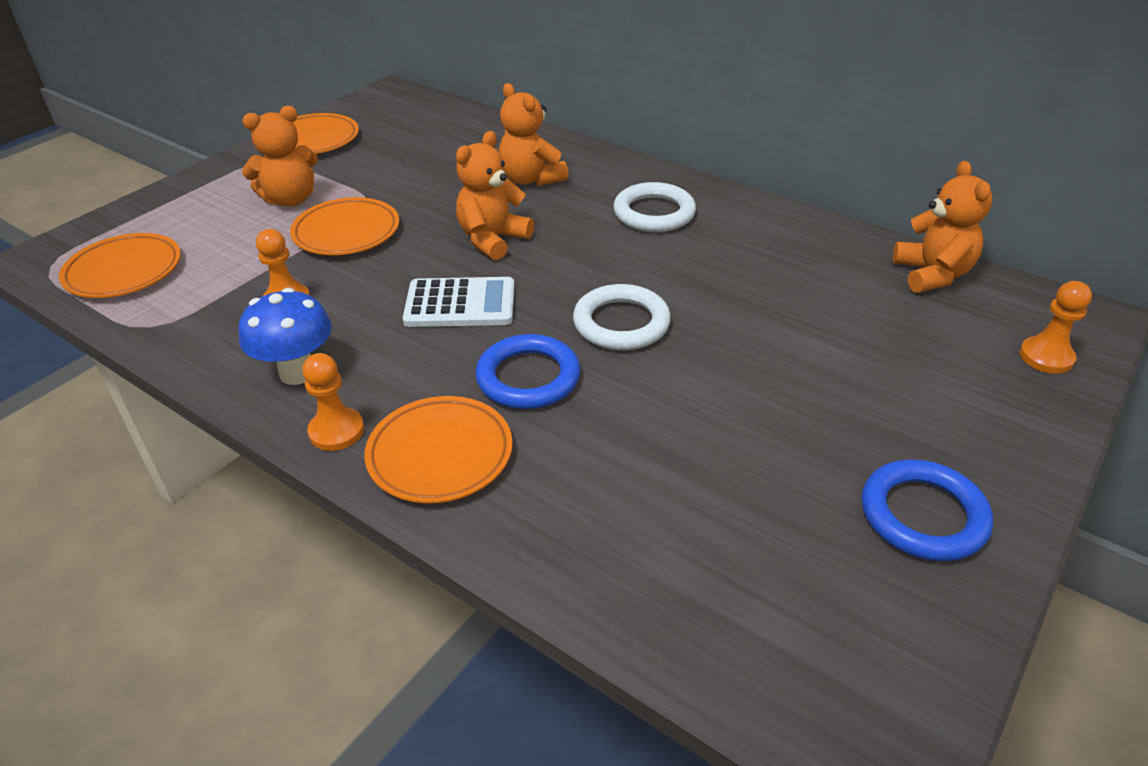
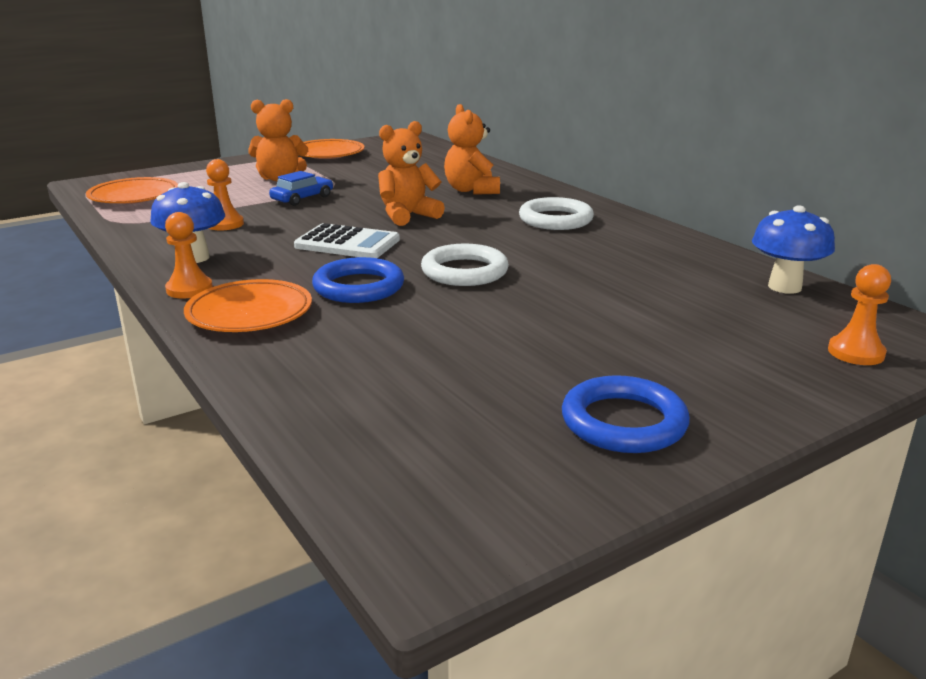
camera: 20 degrees right, 15 degrees down
(346, 232) = (302, 198): orange plate -> blue car
(932, 274) = (784, 287): orange teddy bear -> blue mushroom

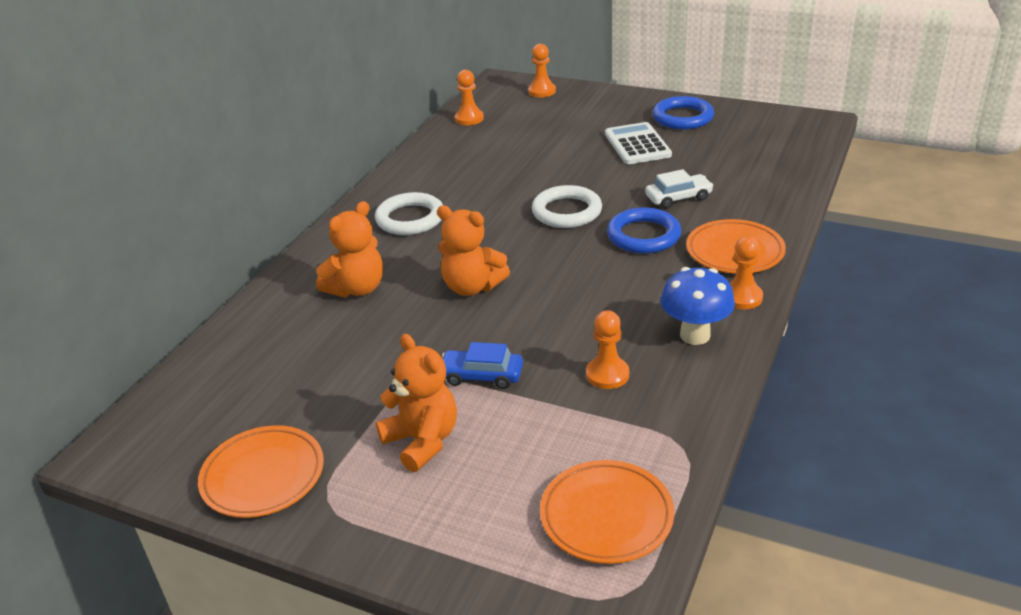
camera: 120 degrees left, 10 degrees up
(347, 243) = (572, 281): white calculator -> white calculator (637, 144)
(396, 327) = (678, 198): none -> white car
(784, 287) = (469, 119): blue mushroom -> orange pawn

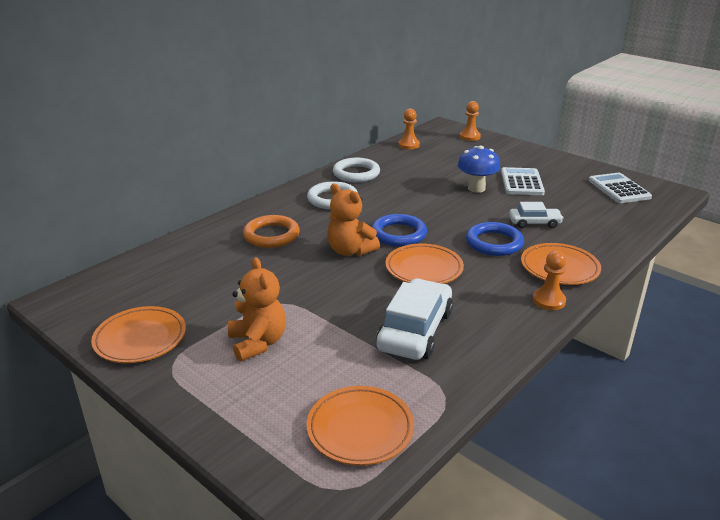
camera: 15 degrees right, 5 degrees down
(357, 288) = (271, 235): orange teddy bear -> orange ring
(482, 375) = (324, 310): blue car -> none
(567, 211) = (445, 216): white ring -> white ring (356, 173)
(576, 290) = (424, 269): none -> orange plate
(607, 374) = (415, 330): orange pawn -> white car
(682, 117) = (566, 171): blue ring -> blue ring (398, 234)
(695, 335) = (497, 319): blue mushroom -> blue mushroom (476, 188)
(755, 130) = (619, 189): none -> white calculator

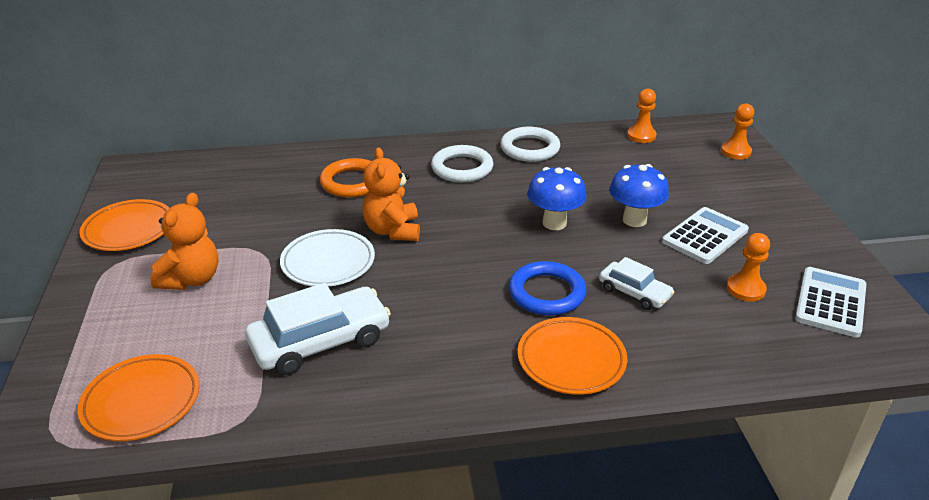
camera: 40 degrees right, 5 degrees up
(340, 287) = (328, 262): none -> white plate
(398, 234) = (464, 235): blue ring -> none
(424, 269) = (428, 284): orange plate -> none
(438, 207) = (554, 223): none -> blue mushroom
(548, 301) = (495, 389): orange pawn -> orange pawn (745, 289)

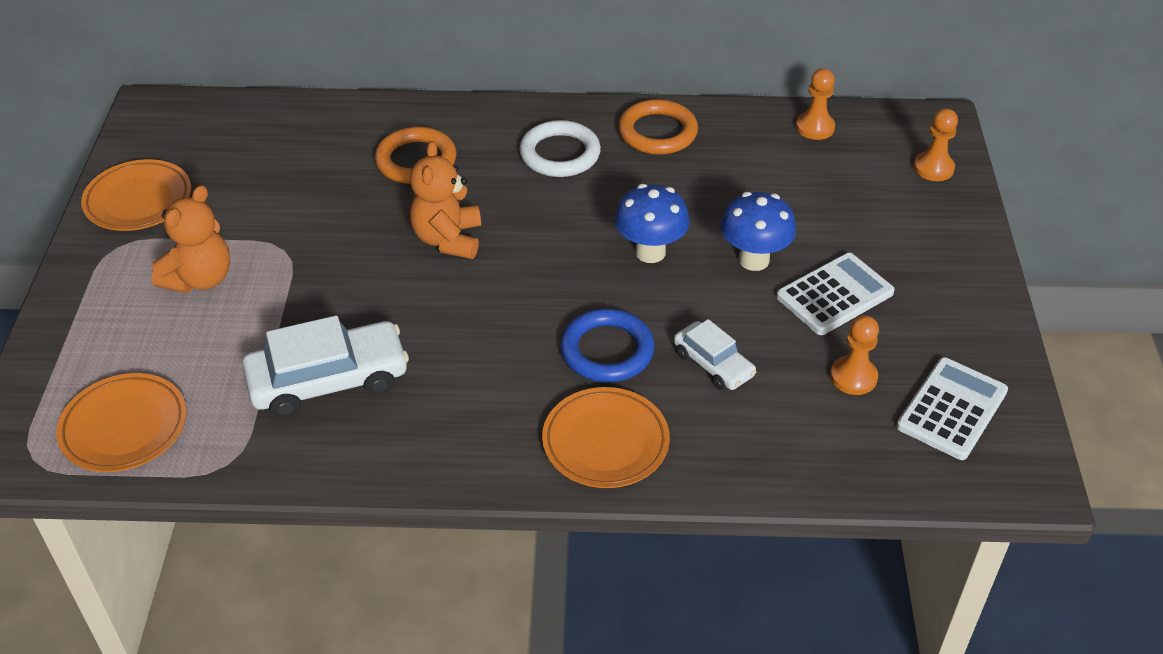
camera: 10 degrees right, 10 degrees up
(328, 262) = (360, 275): white plate -> none
(530, 148) = (657, 132): white ring -> orange ring

